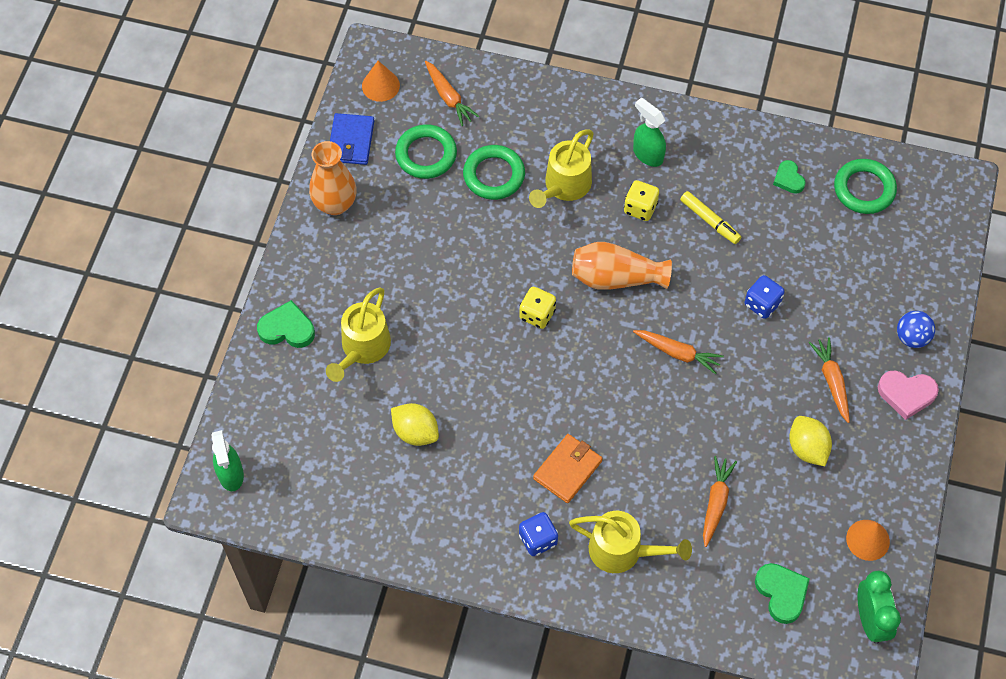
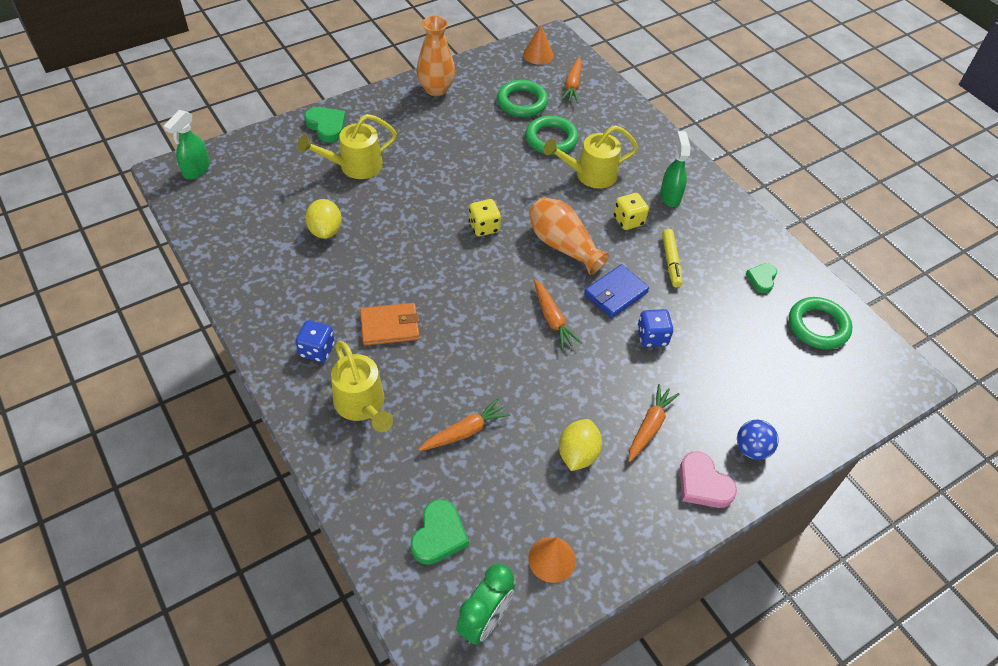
camera: 40 degrees right, 10 degrees down
(351, 141) = (485, 68): blue wallet -> blue wallet (616, 293)

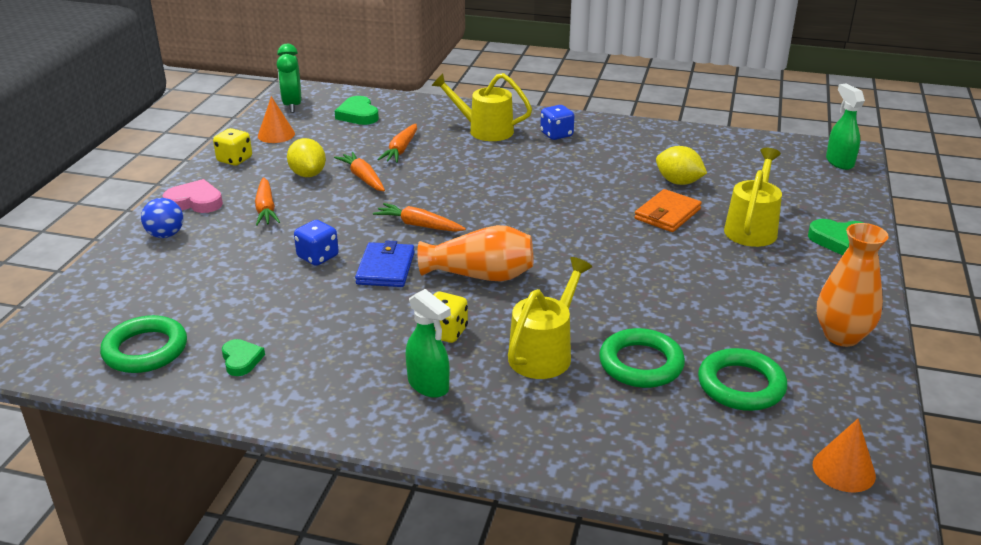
camera: 140 degrees right, 20 degrees down
(390, 326) = (532, 164): orange wallet -> orange wallet (667, 214)
(484, 227) = (569, 250): yellow dice -> yellow dice (235, 160)
(572, 85) = (729, 453): orange carrot -> orange carrot (363, 178)
(671, 261) = (359, 321): yellow marker -> none

